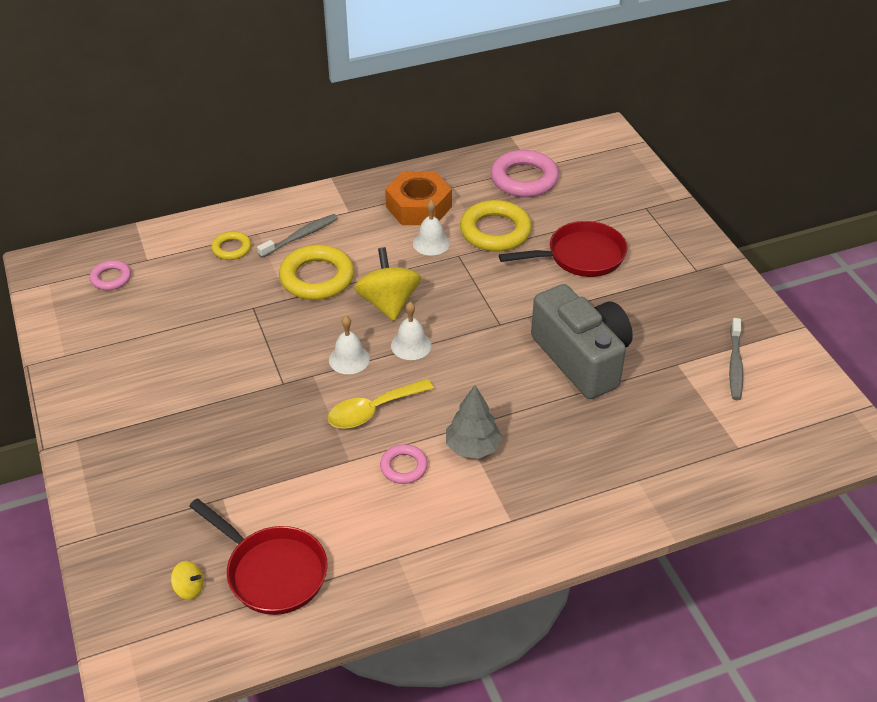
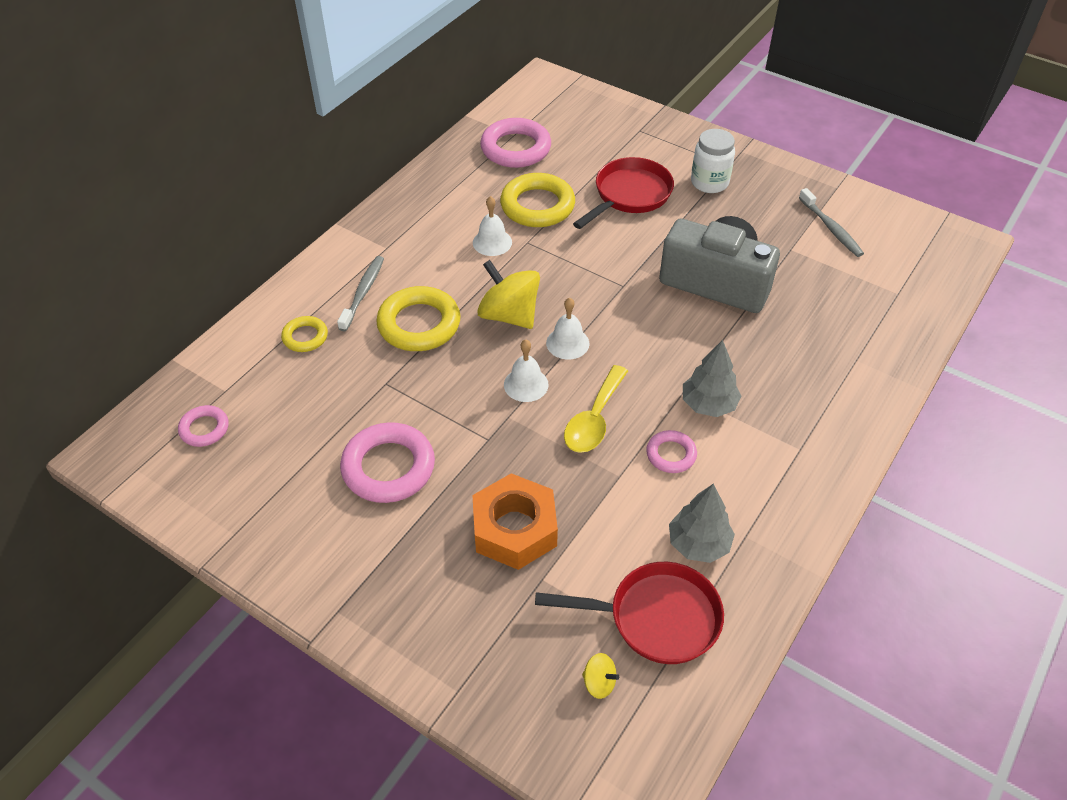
camera: 35 degrees left, 5 degrees up
(189, 588) = (599, 683): yellow spinning top -> yellow spinning top turned 45 degrees clockwise
(198, 366) = (388, 467): none -> pink ring
(356, 541) = (698, 544): none -> grey tree
(418, 207) = (447, 214): orange nut -> orange nut (514, 529)
(662, 277) = (709, 182): none -> white jar

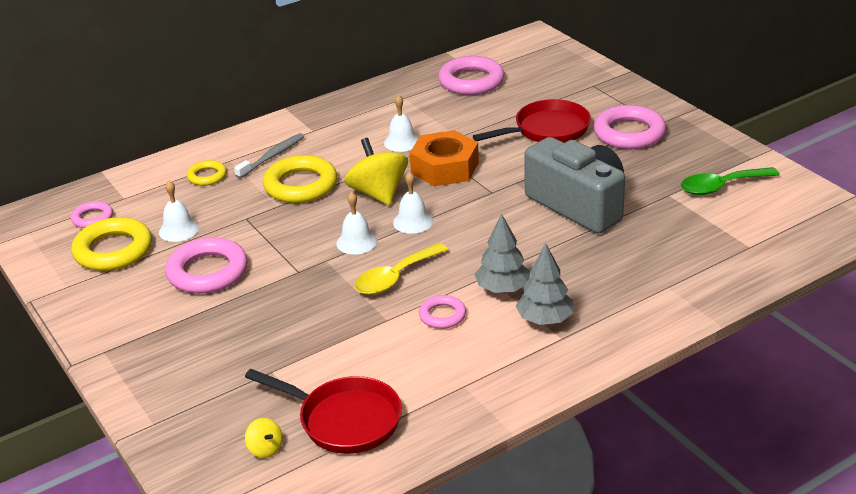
camera: 25 degrees right, 15 degrees down
(318, 419) = (178, 230): none -> white bell
(514, 529) = (275, 334): orange nut -> orange nut (444, 168)
(537, 206) = (459, 124): yellow ring -> yellow ring (113, 250)
(698, 544) = (418, 381): grey tree -> grey tree (545, 319)
(709, 182) = (629, 133): white jar -> pink ring
(831, 228) = (721, 186): grey toothbrush -> green spoon

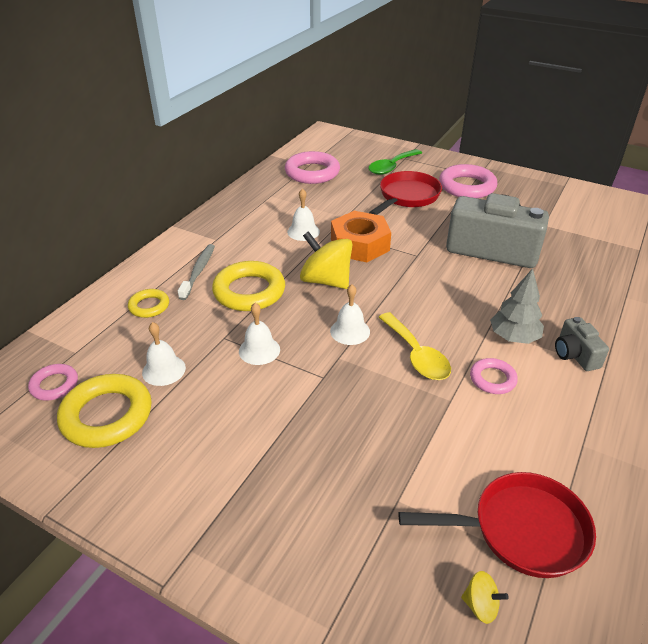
camera: 30 degrees left, 5 degrees up
(207, 272) = (233, 407): pink ring -> none
(395, 277) = (416, 355): yellow spoon -> yellow spoon turned 45 degrees counterclockwise
(413, 222) = (380, 298): white bell -> white bell (259, 350)
(545, 319) = (575, 355): grey tree -> grey camera
(721, 186) = (570, 210): green spoon -> green spoon (391, 167)

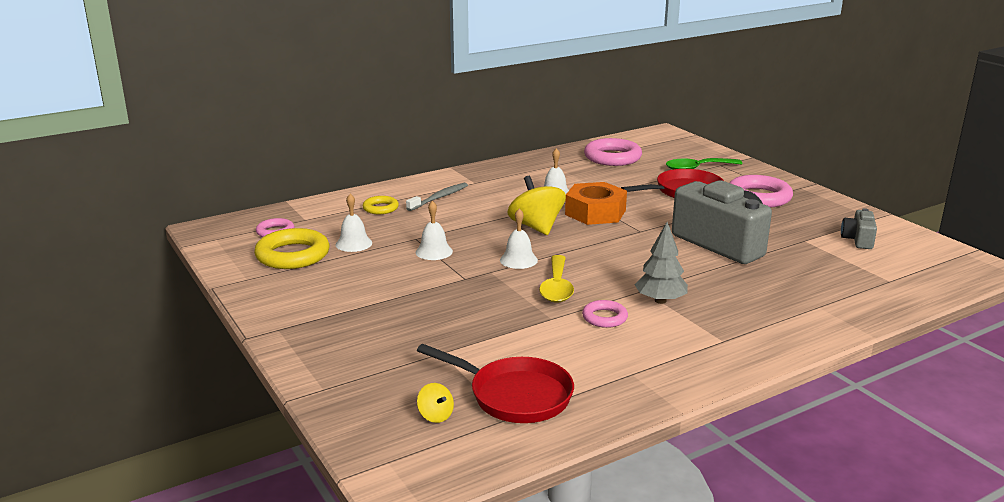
camera: 30 degrees right, 15 degrees down
(249, 291) = (465, 218): yellow ring -> none
(575, 355) = (704, 326): grey camera -> grey camera (858, 240)

